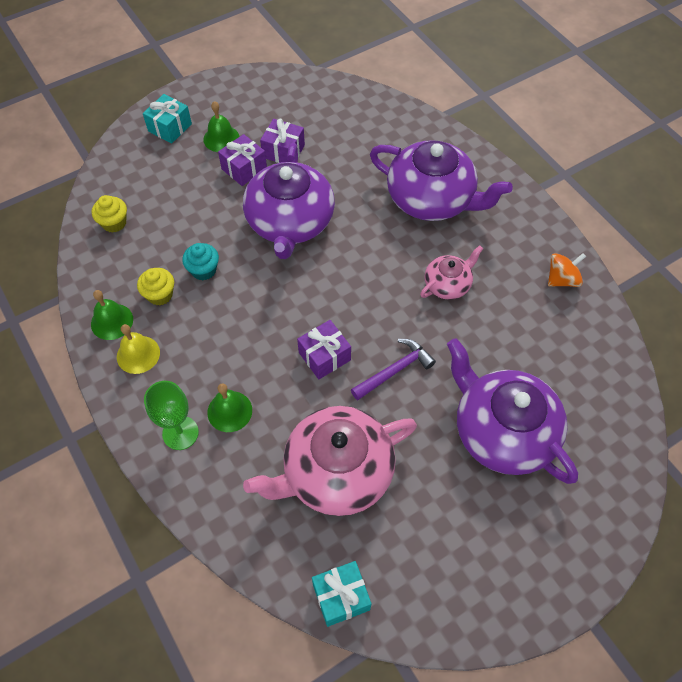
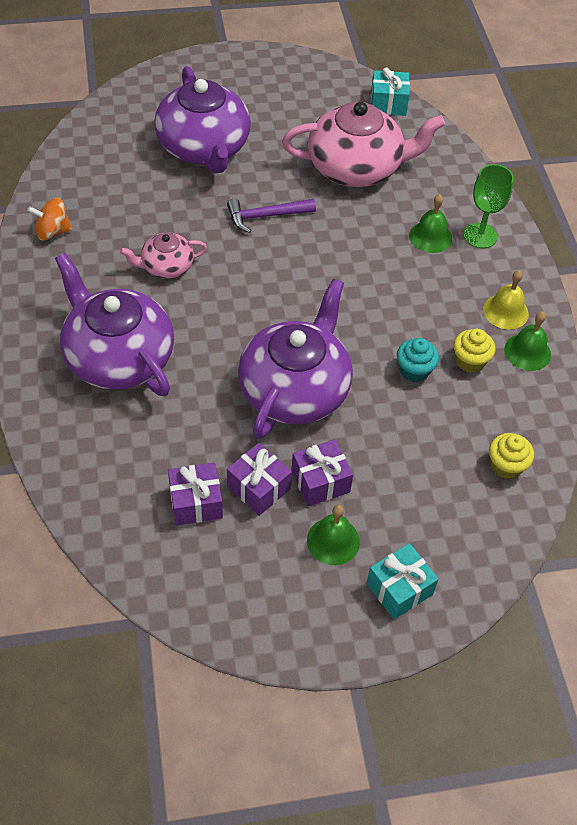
camera: 160 degrees left, 5 degrees down
(324, 356) = (324, 248): purple gift -> purple gift (196, 502)

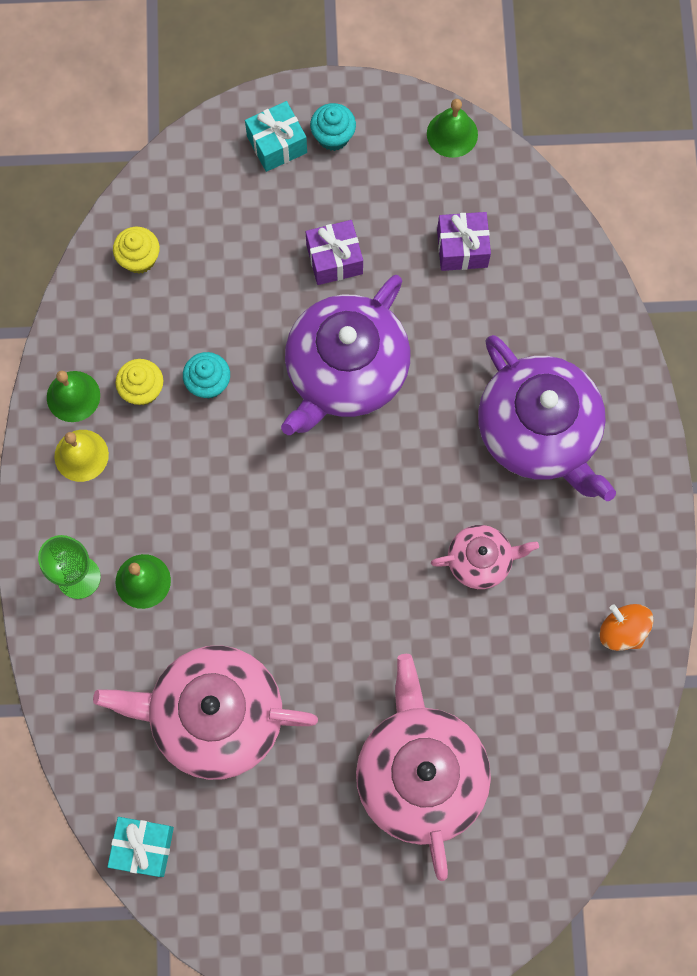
camera: 170 degrees left, 20 degrees up
(52, 232) = (622, 631): orange spinning top -> orange spinning top turned 135 degrees counterclockwise
(204, 147) = (420, 773): purple teapot -> pink teapot
(258, 488) = (398, 258): purple gift -> none
(266, 216) = (348, 635): purple hammer -> none
(333, 541) = (331, 196): green bell -> green bell (452, 134)
(342, 603) = (333, 136): none -> turquoise cupcake

